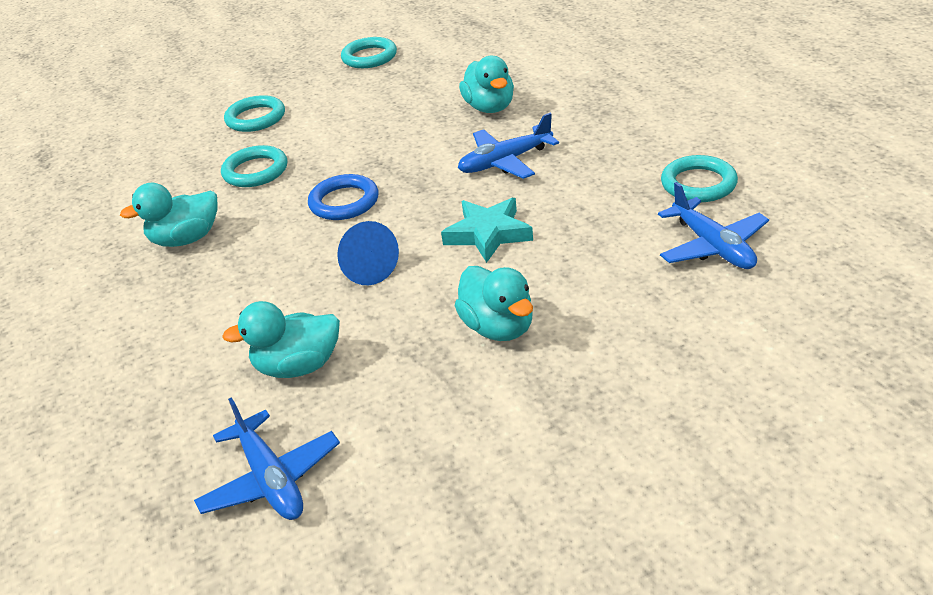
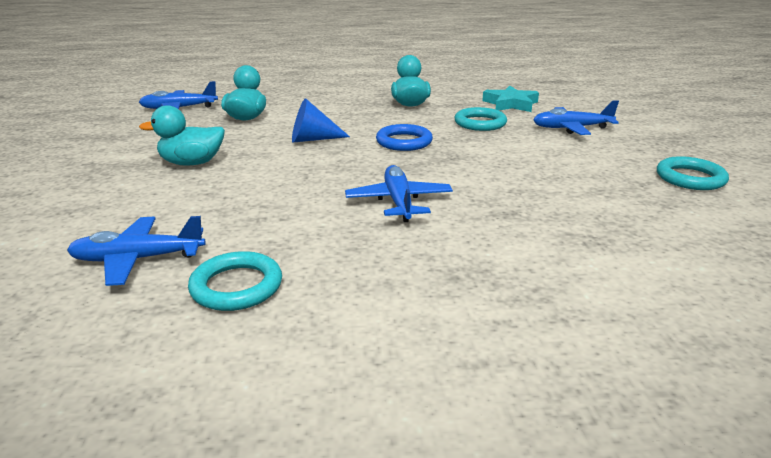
camera: 105 degrees right, 10 degrees down
(256, 118) = (571, 128): turquoise ring -> blue plane
(488, 234) = (297, 177): turquoise star -> turquoise star (510, 104)
(490, 108) = (519, 214): turquoise duck -> none

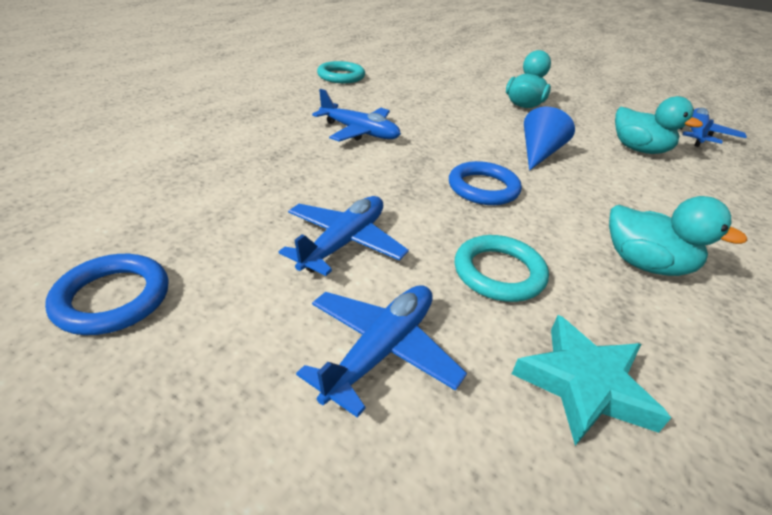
camera: 125 degrees right, 10 degrees up
(138, 259) = (399, 70): blue plane -> blue plane (344, 242)
(690, 178) = (113, 298): turquoise ring -> blue ring

